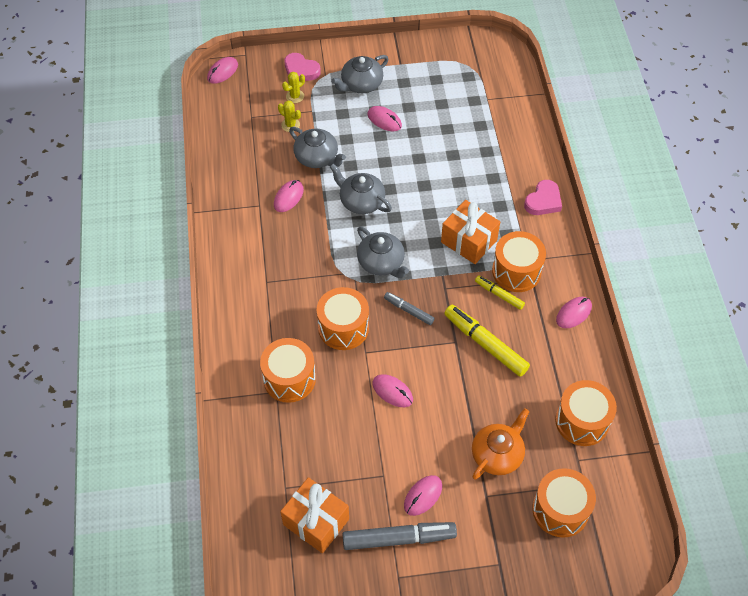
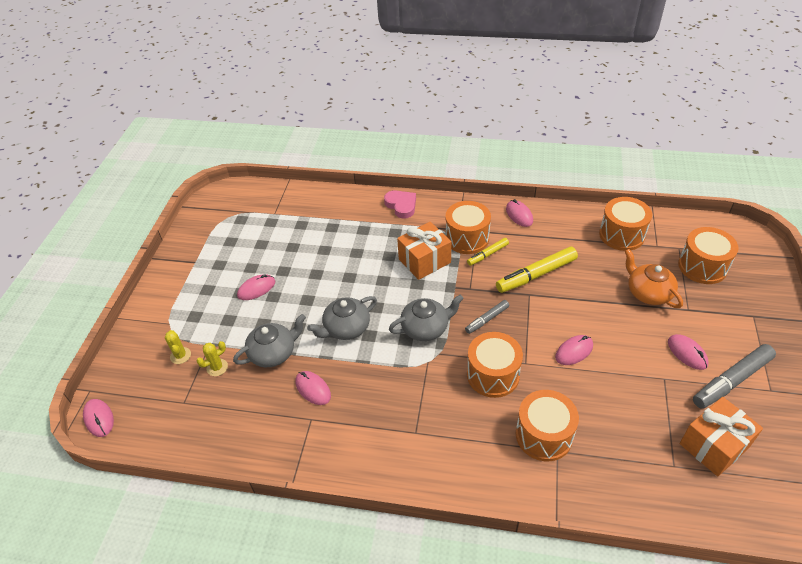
camera: 70 degrees left, 10 degrees down
(301, 70) = (149, 343): pink heart -> none
(361, 84) = (200, 297): grey teapot -> none
(399, 539) = (731, 381): grey marker -> grey marker turned 135 degrees counterclockwise

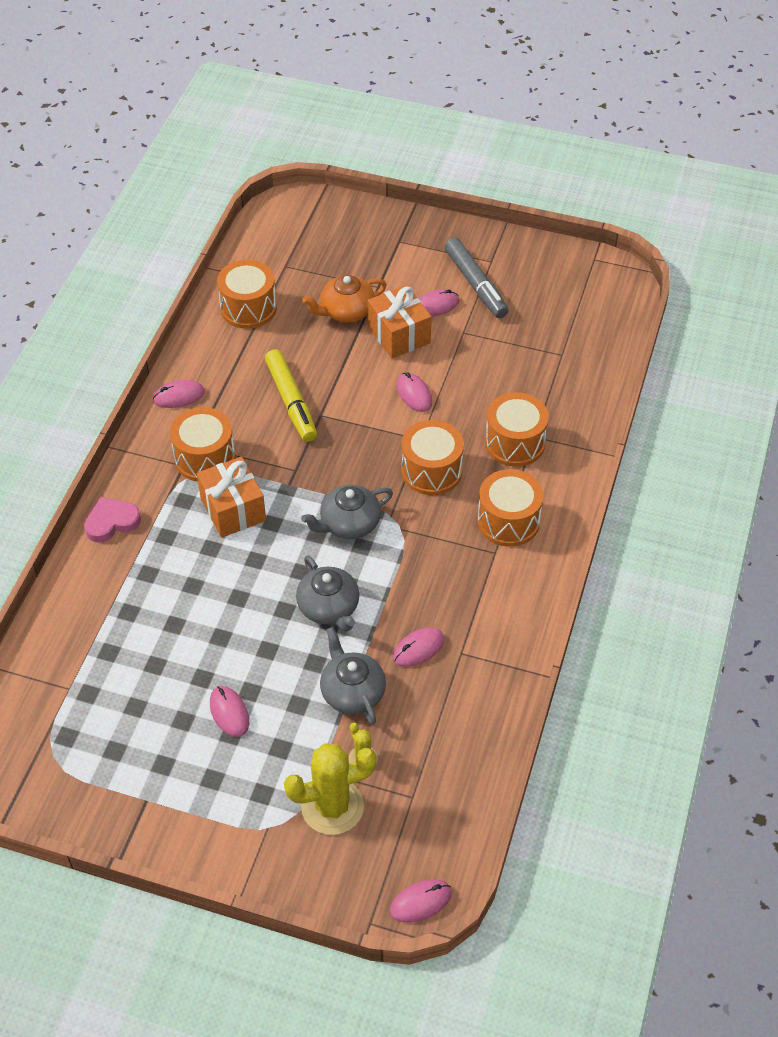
camera: 85 degrees left, 5 degrees up
(180, 355) = (332, 806): yellow cactus -> yellow cactus, size x2.11
(426, 328) = (349, 523): grey teapot -> grey teapot turned 105 degrees counterclockwise
(487, 254) = (242, 442): yellow marker -> none
(487, 319) = (350, 462): grey marker -> none
(702, 266) = (320, 256): orange drum -> orange drum (508, 521)
(714, 445) = (544, 320): orange gift -> orange gift (399, 335)

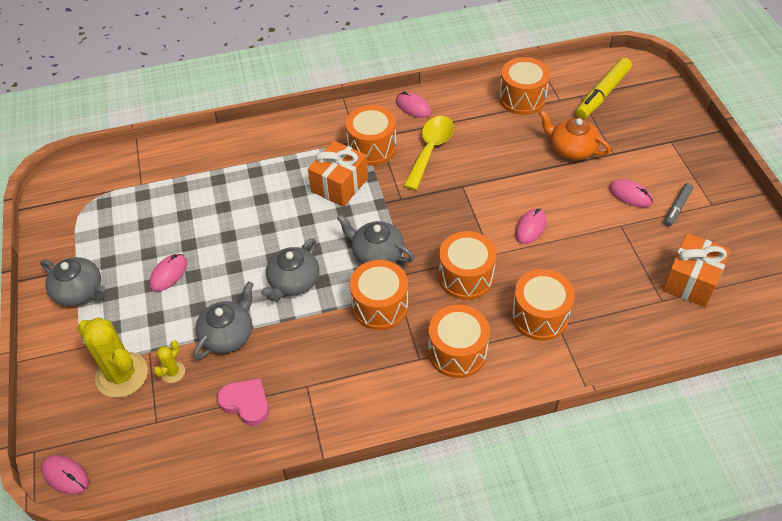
camera: 60 degrees right, 0 degrees up
(112, 522) = (283, 132): pink heart -> pink heart (246, 403)
(185, 807) = (80, 291): none -> grey teapot
(252, 414) = (430, 150): none -> yellow spoon
(291, 402) = (459, 164): yellow marker -> yellow marker (602, 94)
(399, 335) = (579, 189): orange gift -> orange gift (691, 281)
(414, 552) = (380, 306): none -> orange drum
(418, 649) = (292, 355): pink mouse -> none
(475, 284) = (677, 207): grey marker -> grey marker, size x0.56

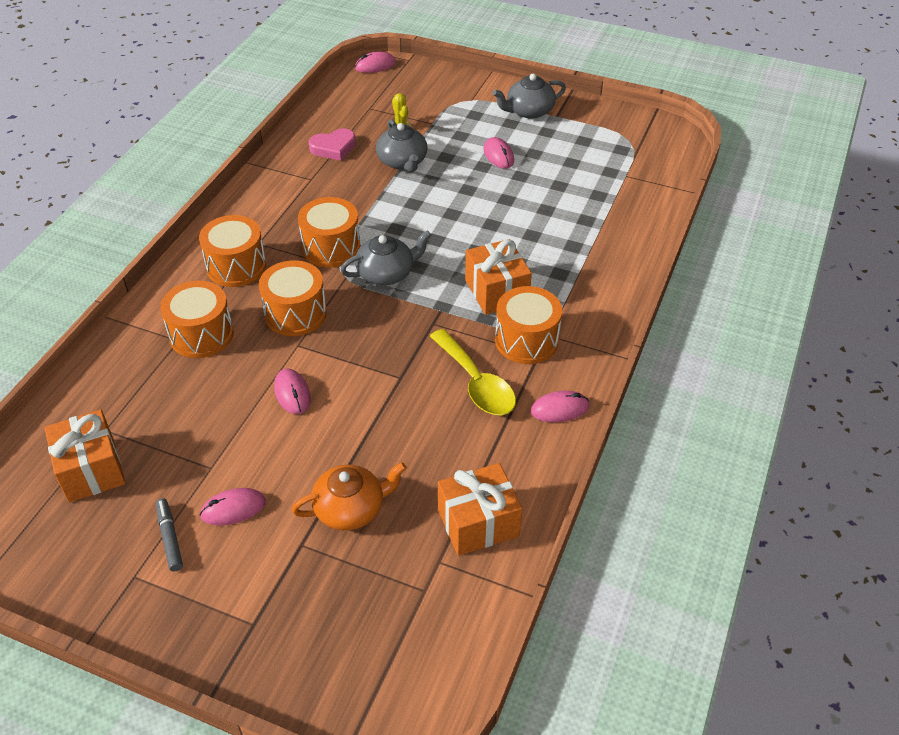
camera: 125 degrees right, 5 degrees down
(122, 375) = (426, 106): yellow cactus -> none
(293, 282) = (413, 213): grey teapot -> none
(522, 98) = (478, 523): orange drum -> orange gift
(602, 94) = (403, 619): yellow marker -> none

